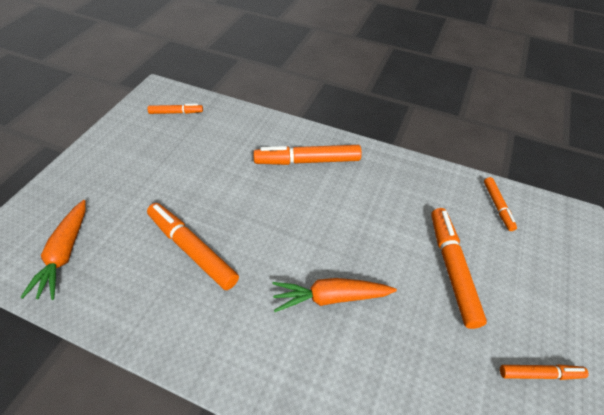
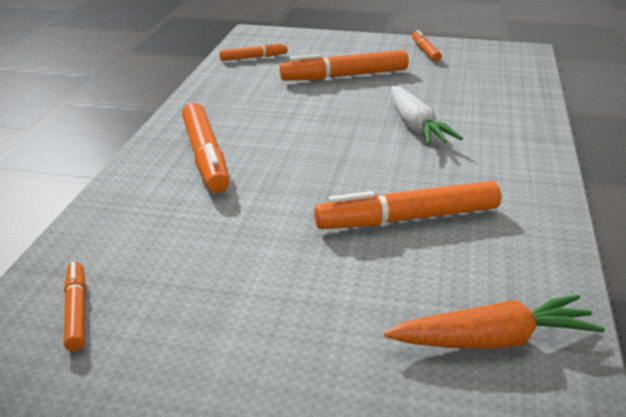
camera: 100 degrees left, 20 degrees down
(192, 249) = (407, 219): orange marker -> orange marker turned 45 degrees clockwise
(330, 297) = (416, 126): orange carrot -> white carrot

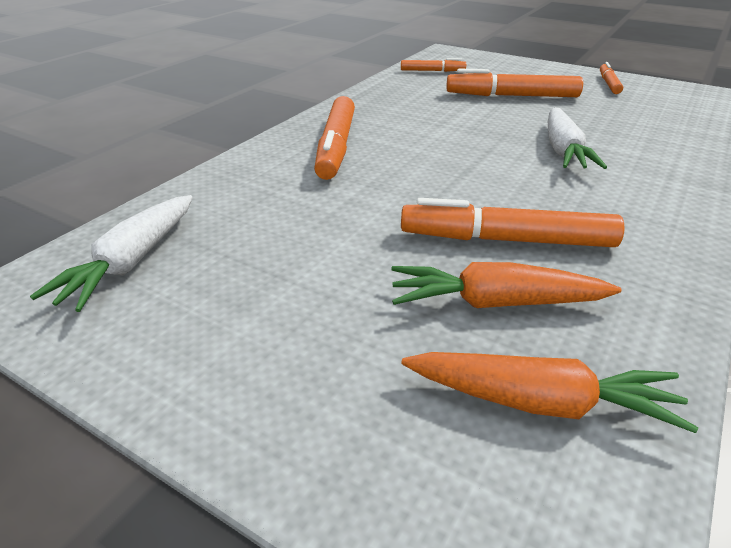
camera: 20 degrees right, 5 degrees up
(77, 312) = (130, 263): orange marker -> white carrot
(424, 274) = (494, 303): none -> orange carrot

